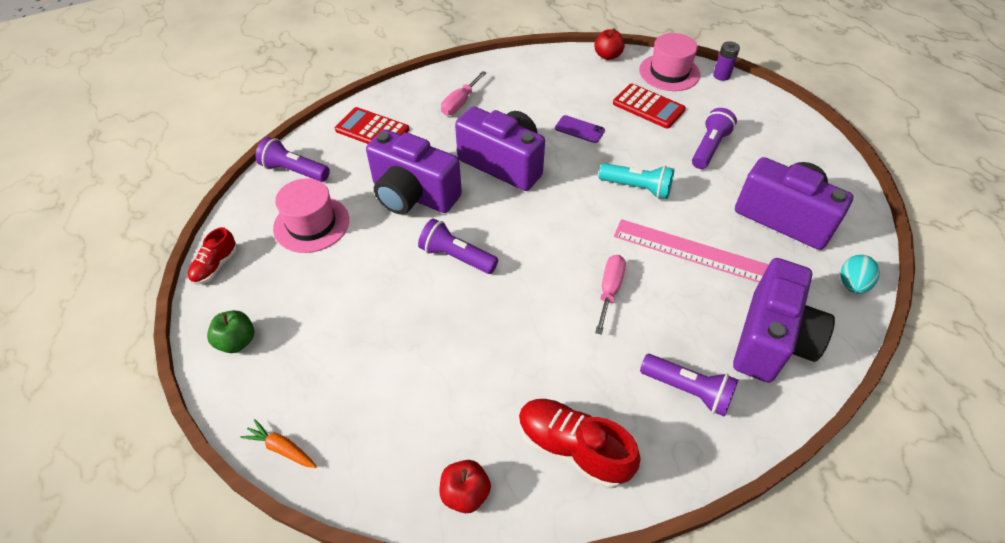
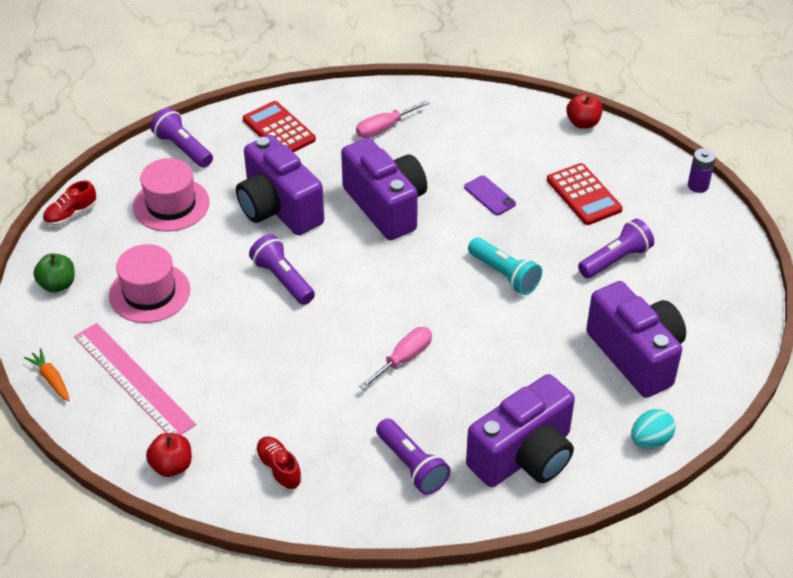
camera: 25 degrees right, 5 degrees down
(573, 448) = (279, 469): red shoe -> red shoe, size x0.59
(669, 72) = (639, 163): pink hat -> pink hat (149, 292)
(693, 252) = (513, 354): pink ruler -> pink ruler (133, 379)

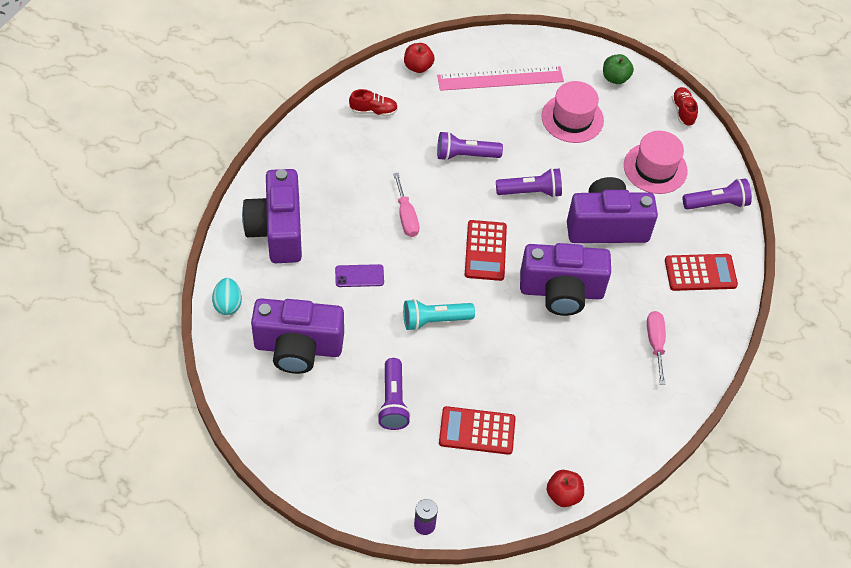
camera: 120 degrees right, 10 degrees up
(51, 379) = (531, 43): orange carrot -> none
(389, 278) = (485, 251): none -> red calculator
(412, 465) = (321, 172): purple flashlight -> purple flashlight (465, 155)
(489, 196) = (524, 365): purple phone -> purple phone (359, 276)

